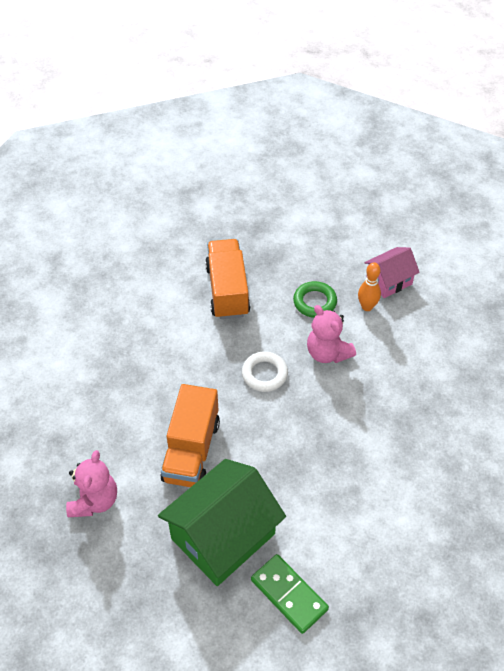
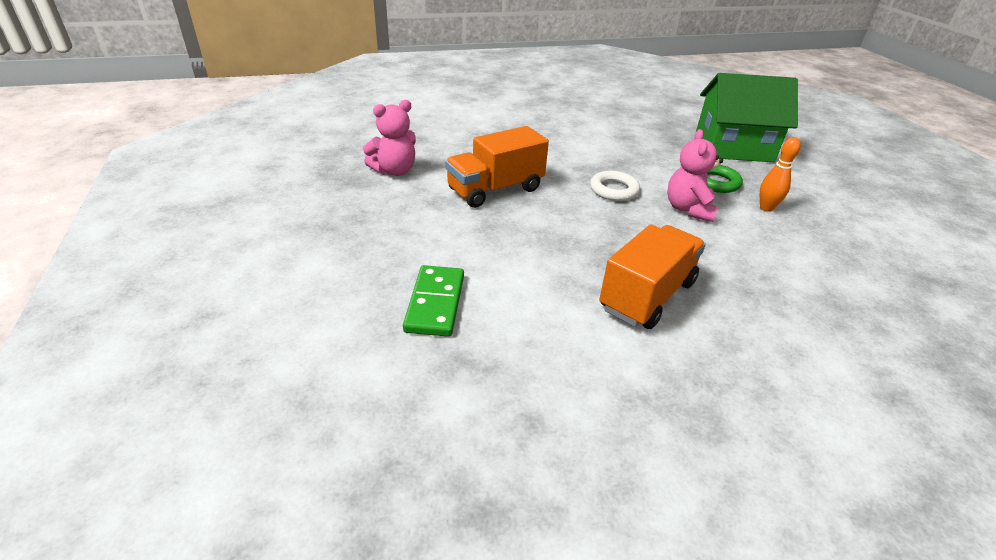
camera: 45 degrees right, 15 degrees down
(223, 536) = (443, 239): green house -> green house (733, 147)
(227, 290) = (646, 145): orange truck -> orange truck (647, 296)
(389, 281) = (811, 207): pink house -> none

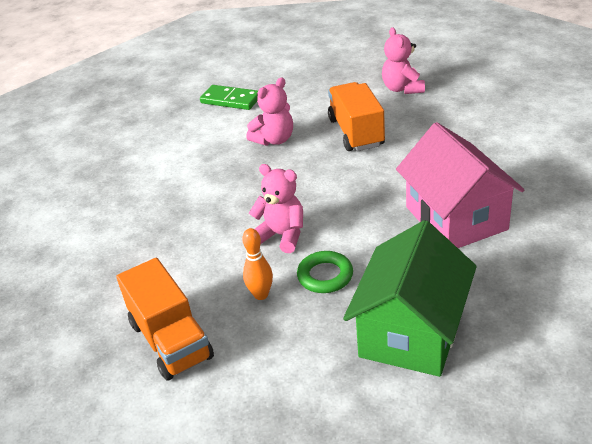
camera: 115 degrees right, 0 degrees up
(530, 242) = (274, 140): none -> pink teddy bear
(604, 138) = (456, 218): none -> pink house
(614, 190) = (333, 197): white ring -> none
(647, 296) = (187, 178): orange truck -> orange truck (171, 340)

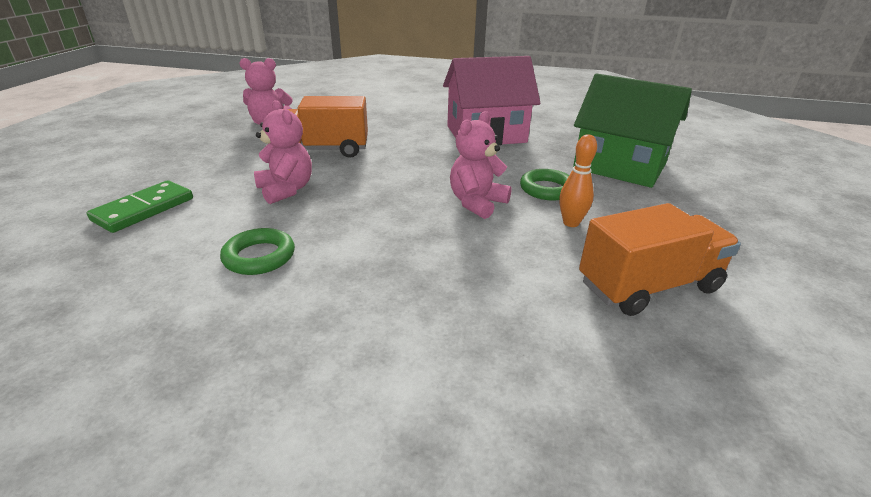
camera: 85 degrees left, 5 degrees down
(184, 159) = (259, 256): none -> green ring

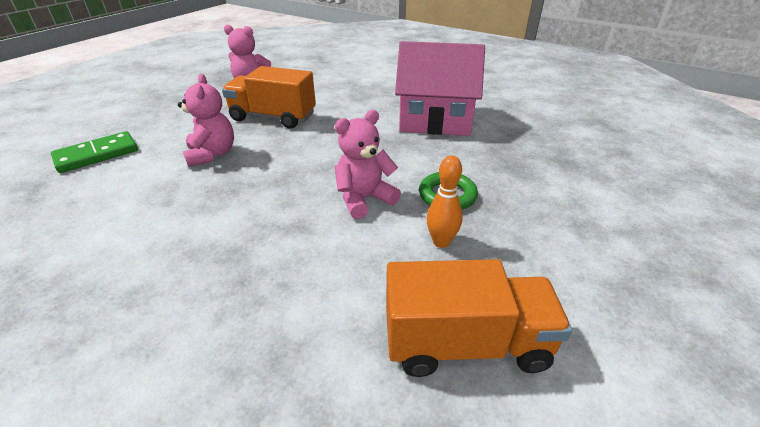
camera: 20 degrees right, 5 degrees up
(259, 256) = (139, 219): green ring -> none
(619, 166) = (551, 180): green house -> none

